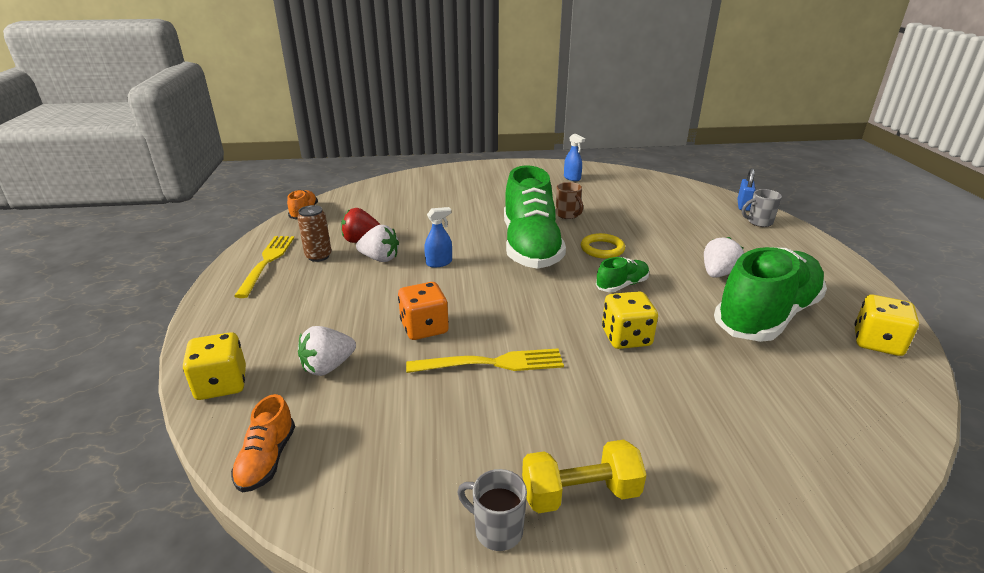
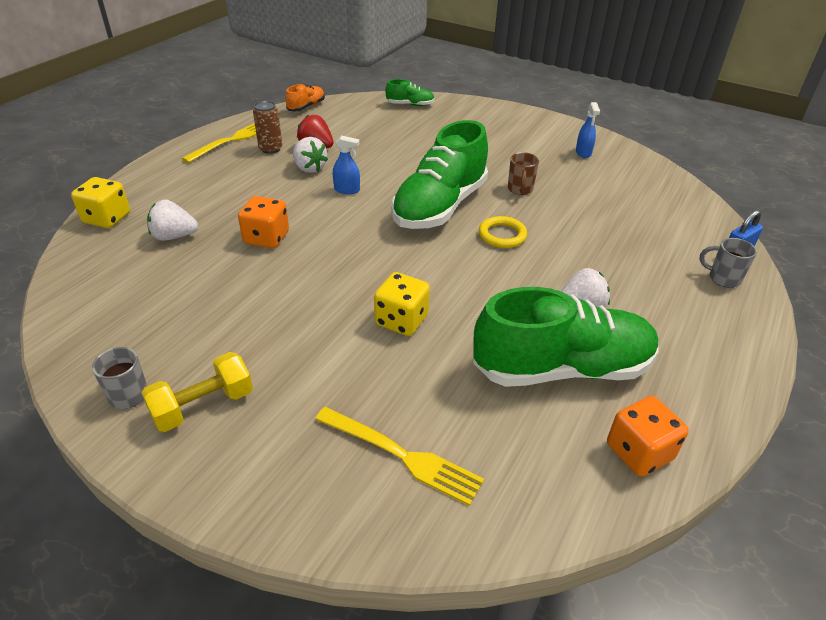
camera: 35 degrees right, 10 degrees up
(267, 459) = (74, 278): orange shoe -> none
(492, 363) = (274, 287): yellow fork -> yellow fork (403, 456)
(580, 493) = (203, 406): yellow dumbbell -> yellow dumbbell turned 60 degrees counterclockwise
(622, 285) = (468, 276): green shoe -> green shoe (410, 105)
(877, 342) = (639, 452): yellow dice -> orange dice

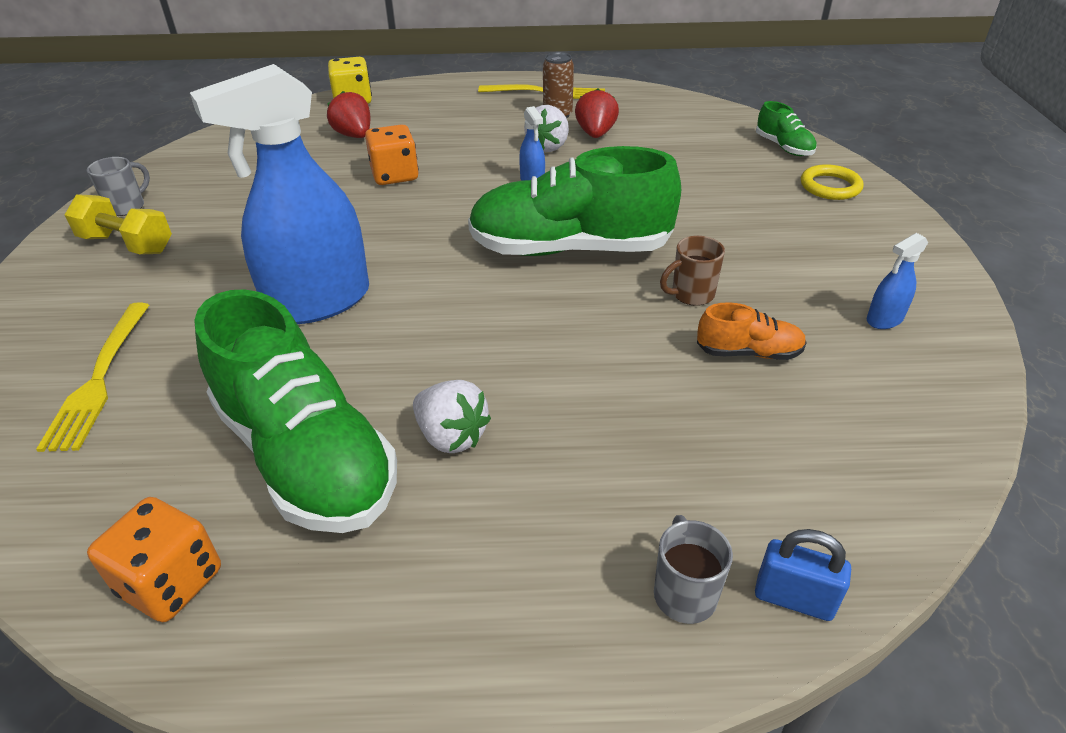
camera: 60 degrees right, 0 degrees up
(174, 236) = (354, 136): white strawberry -> red strawberry
(306, 107) = (671, 98): orange shoe -> orange shoe (748, 352)
(401, 320) = (318, 302): yellow dice -> blue spray bottle
(502, 235) = (558, 316): yellow ring -> yellow ring (830, 186)

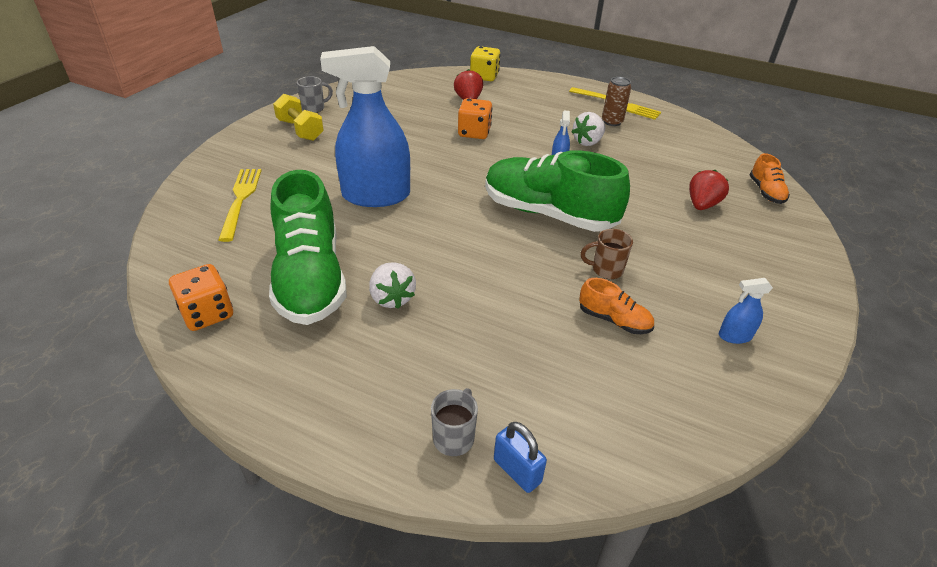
camera: 25 degrees right, 0 degrees up
(99, 379) = (240, 200): yellow fork -> yellow fork turned 150 degrees clockwise
(595, 134) = (628, 142): red strawberry -> red strawberry (702, 205)
(783, 147) = (765, 192): green shoe -> orange shoe
(830, 186) = (778, 231): yellow ring -> none

